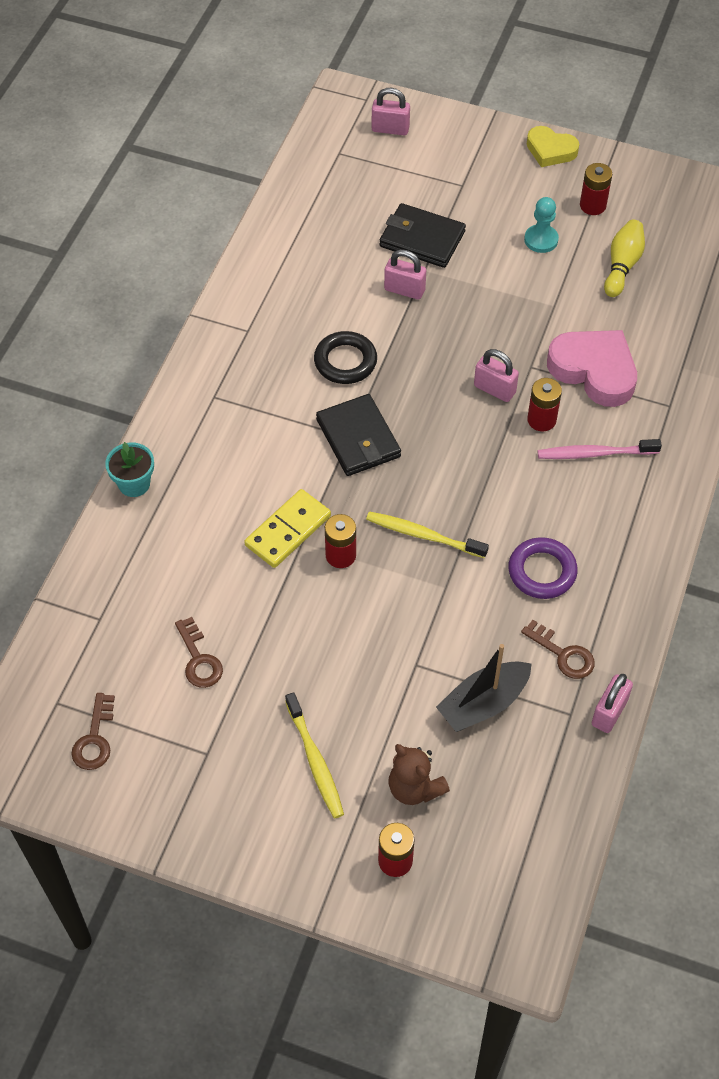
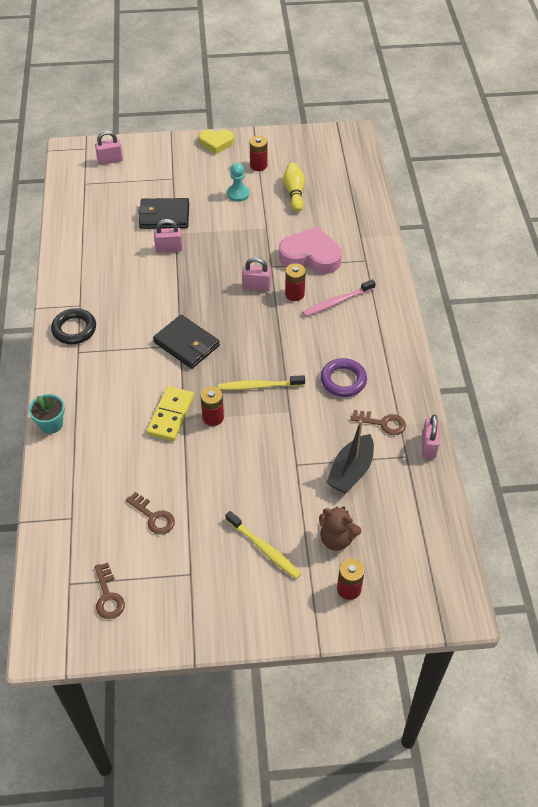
camera: 25 degrees left, 5 degrees down
(345, 361) = (154, 302): black ring -> black ring (74, 329)

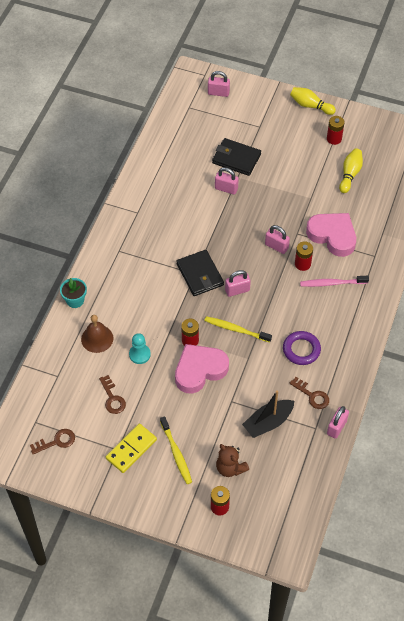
camera: 25 degrees right, 5 degrees up
(74, 329) = (124, 231): black ring -> none
(100, 456) = (97, 338): none -> brown bell
(108, 596) = (56, 441): brown key -> brown key turned 120 degrees counterclockwise
(170, 415) = (161, 327): yellow domino -> yellow domino (131, 449)
(216, 143) = (310, 106): yellow heart -> yellow bowling pin
(238, 194) = (304, 159): turquoise pawn -> turquoise pawn (139, 354)
(238, 345) = (237, 290): none -> pink padlock
(241, 445) = (199, 370): none -> pink heart

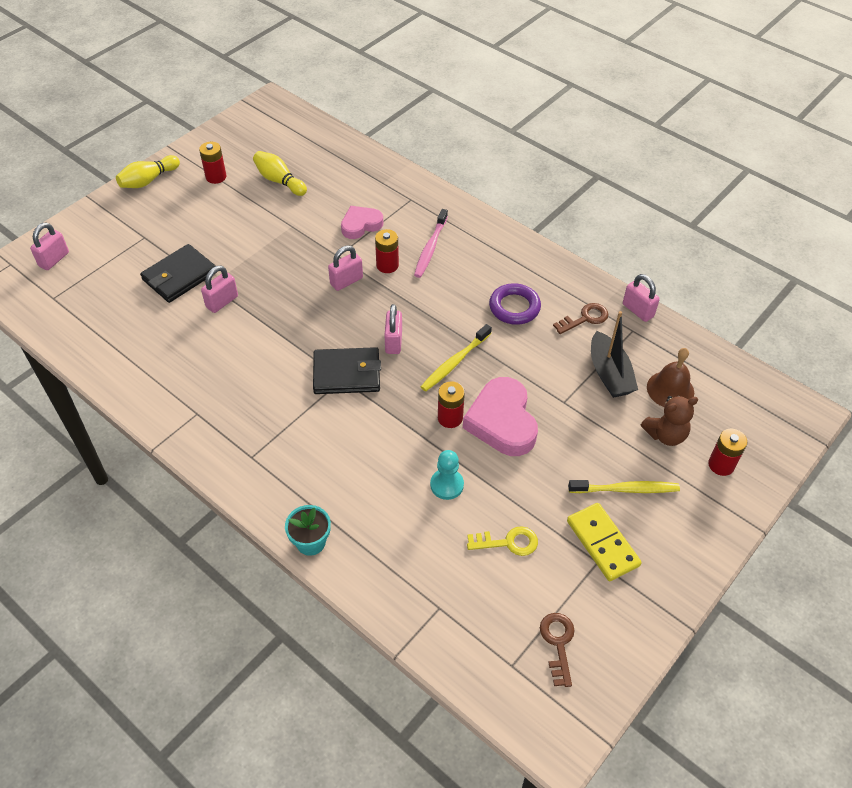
camera: 70 degrees left, 5 degrees down
(97, 338) = (394, 532): brown bell -> brown bell (670, 389)
(112, 398) = (508, 542): brown key -> yellow key
(332, 236) = (361, 225): pink heart -> pink heart, size x0.62

